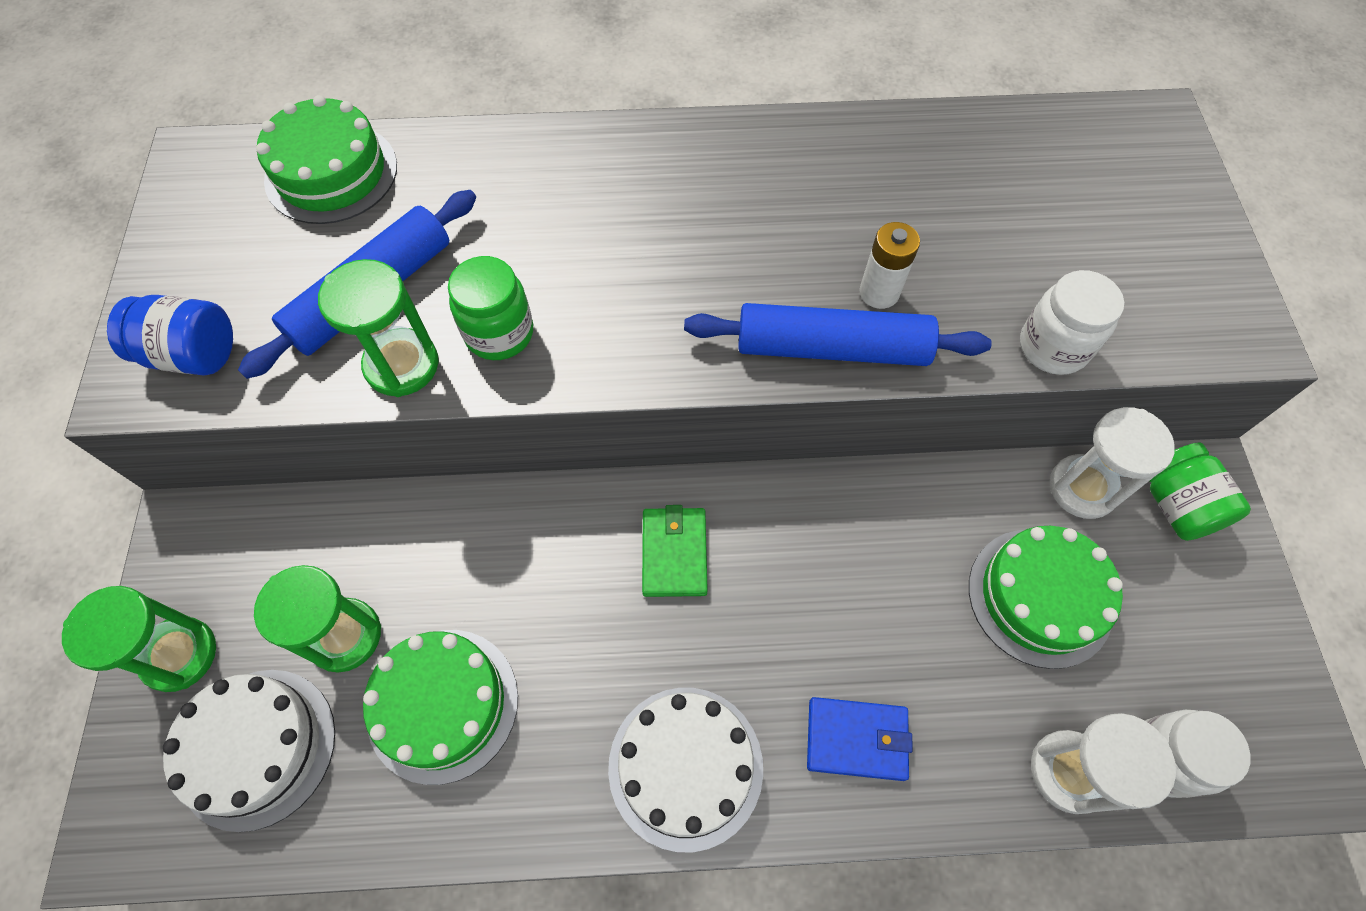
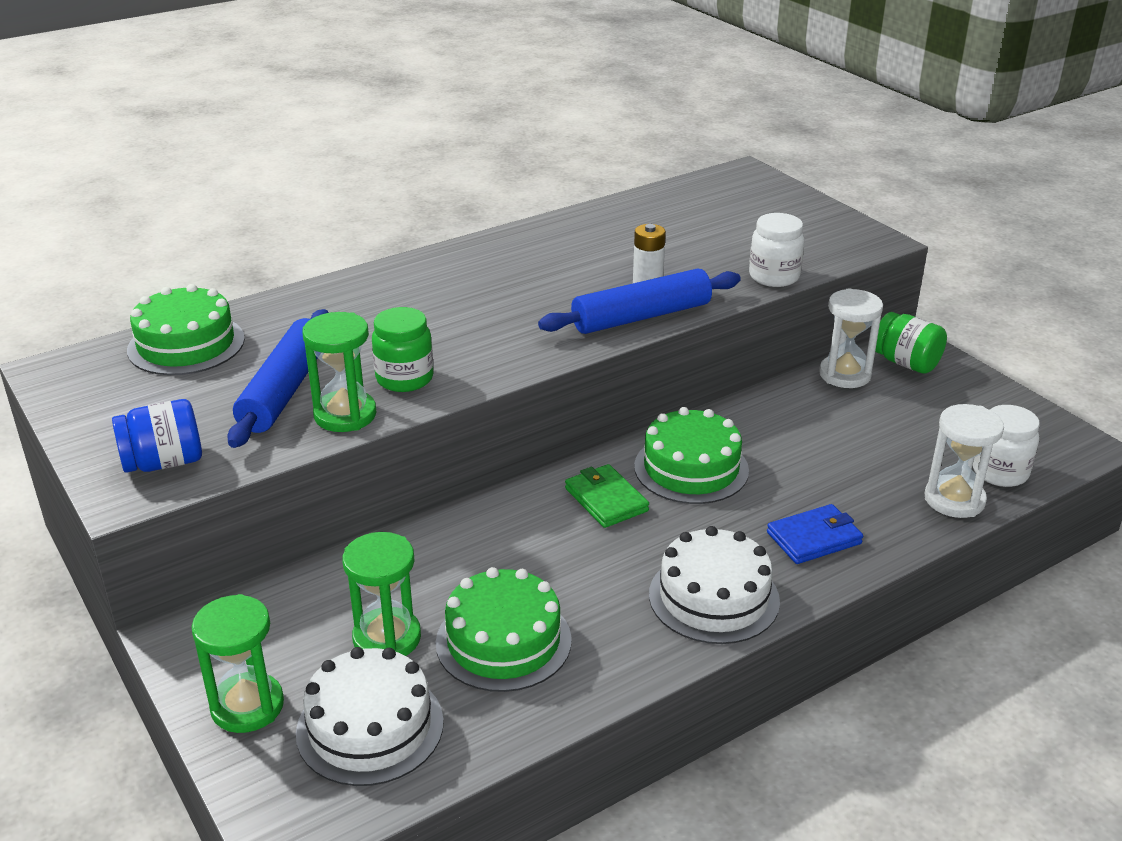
camera: 30 degrees left, 30 degrees down
(1040, 597) = (865, 431): green cake -> green cake (691, 468)

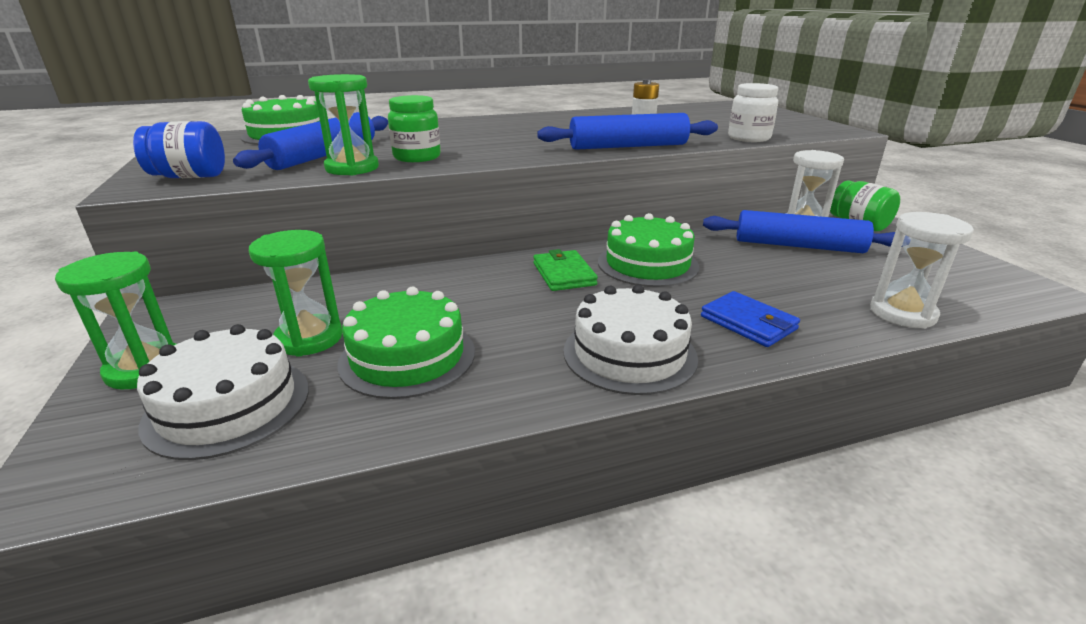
camera: 15 degrees right, 5 degrees down
(814, 538) = (748, 323): blue wallet -> blue wallet turned 60 degrees clockwise
(845, 411) = (798, 246): none -> blue rolling pin
(1000, 472) = (952, 300): white jar -> none

